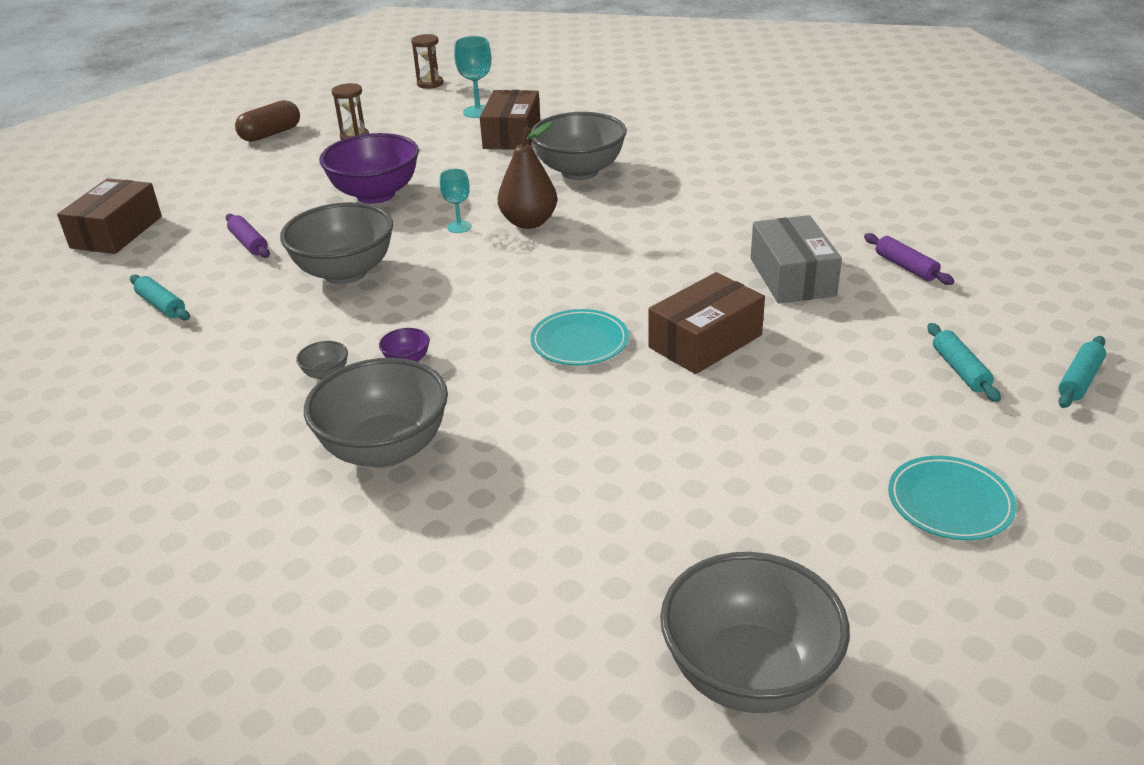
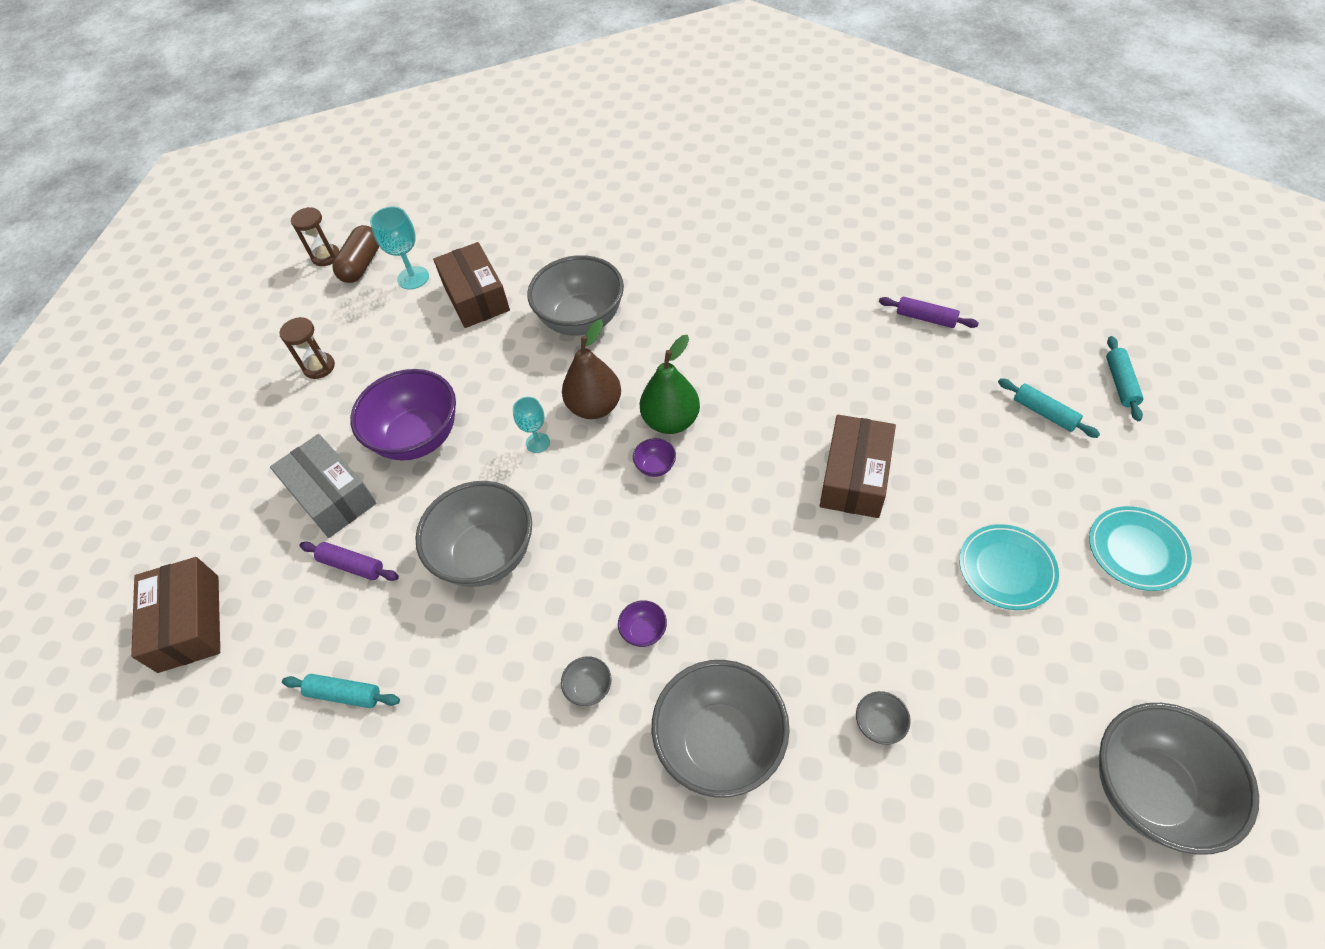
camera: 30 degrees left, 20 degrees up
(271, 134) = (221, 401): brown capsule -> brown capsule (362, 264)
(532, 501) = (879, 724): none -> grey bowl
(535, 272) = (655, 467): none -> purple bowl
(579, 341) = (762, 530): turquoise plate -> turquoise plate (1006, 568)
(581, 251) = (671, 421): none -> green pear
(792, 277) = (857, 370): grey box -> grey box (332, 495)

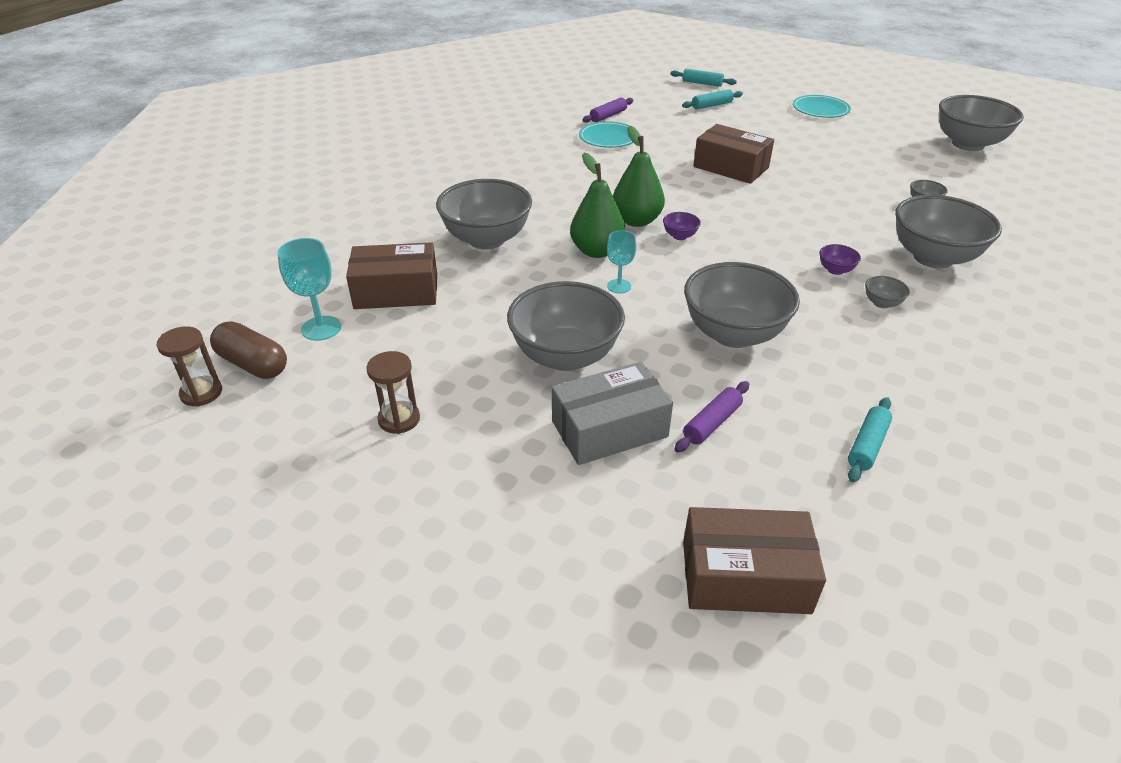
camera: 75 degrees left, 15 degrees down
(418, 437) = (565, 356): purple bowl -> grey bowl
(594, 407) = (597, 251): brown pear -> green pear
(1006, 568) = (821, 142): turquoise plate -> turquoise plate (608, 138)

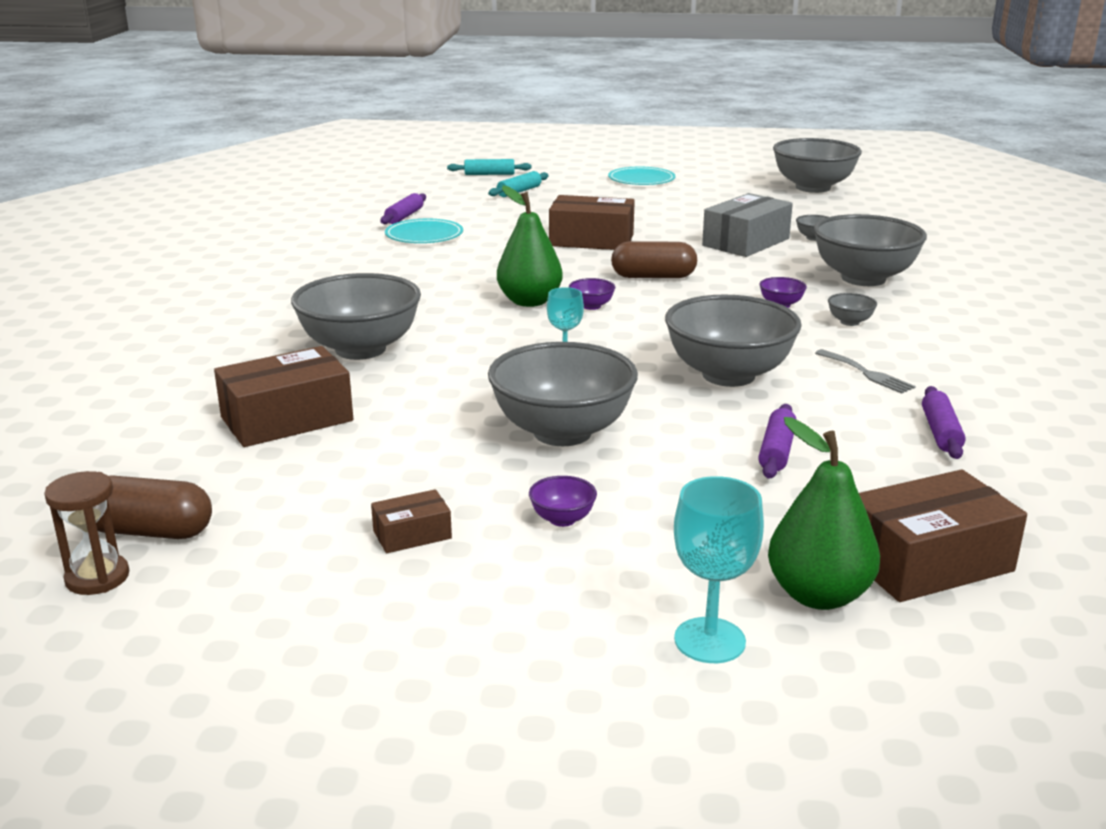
camera: 25 degrees left, 15 degrees down
(321, 328) = (215, 475): turquoise goblet -> turquoise goblet (709, 640)
(399, 419) = (412, 534): brown hourglass -> brown box
(505, 438) = (562, 519): none -> purple bowl
(597, 251) = (509, 335): green pear -> green pear (818, 595)
(609, 429) = (673, 482): grey box -> grey box (745, 242)
(751, 216) = (653, 277): none -> brown capsule
(852, 363) = (867, 373): none -> grey fork
(867, 445) = (940, 432): turquoise rolling pin -> purple rolling pin

